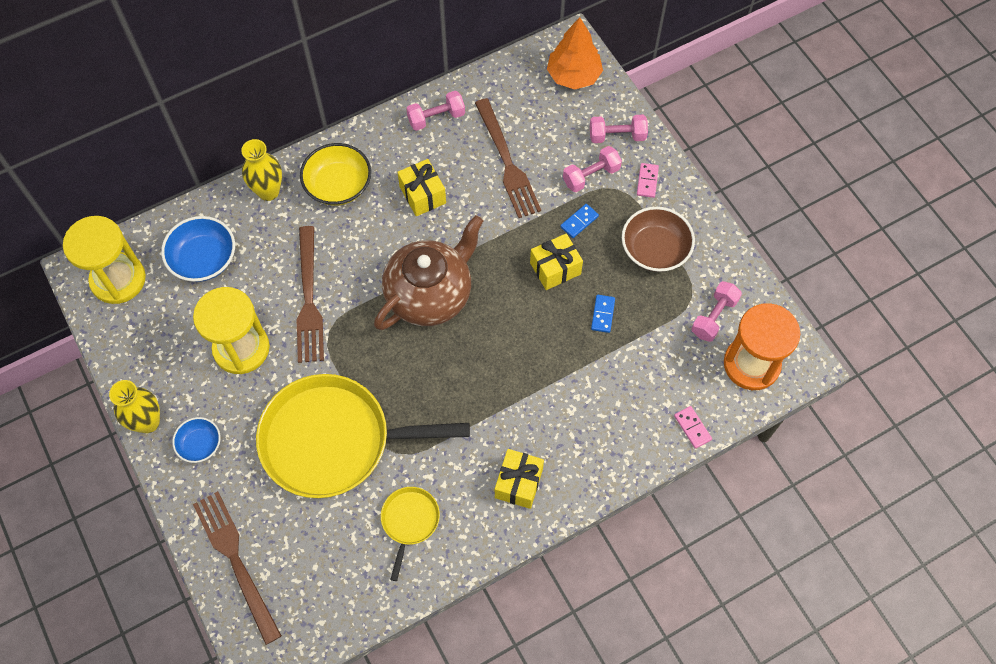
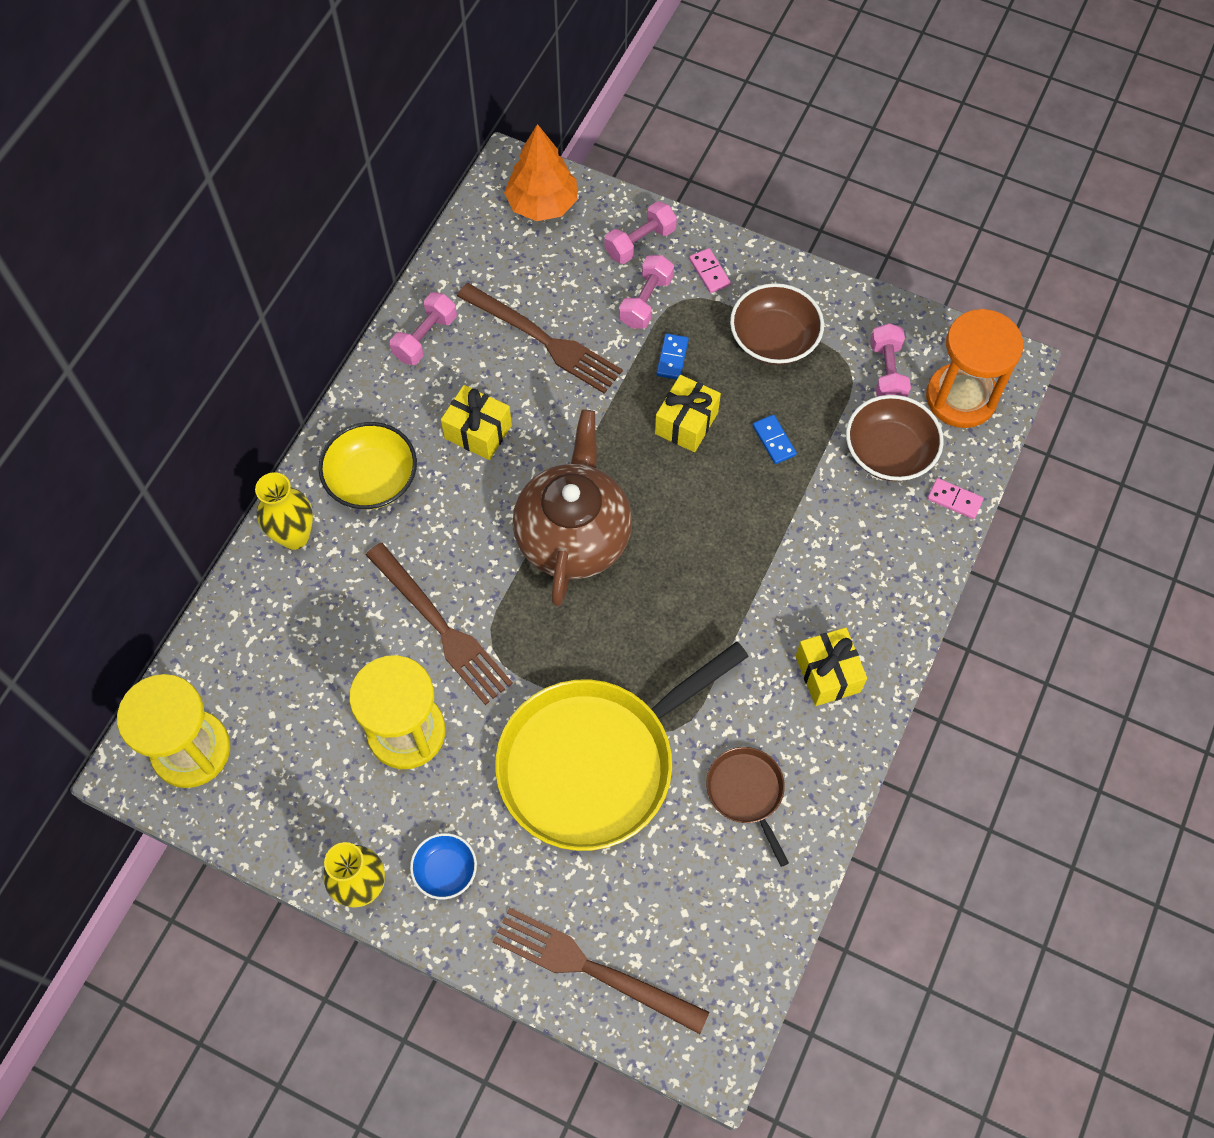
camera: 35 degrees left, 0 degrees up
(204, 259) = (278, 660): blue bowl -> none
(409, 521) = (746, 792): yellow pan -> brown pan
(673, 369) = (889, 452): none -> brown bowl

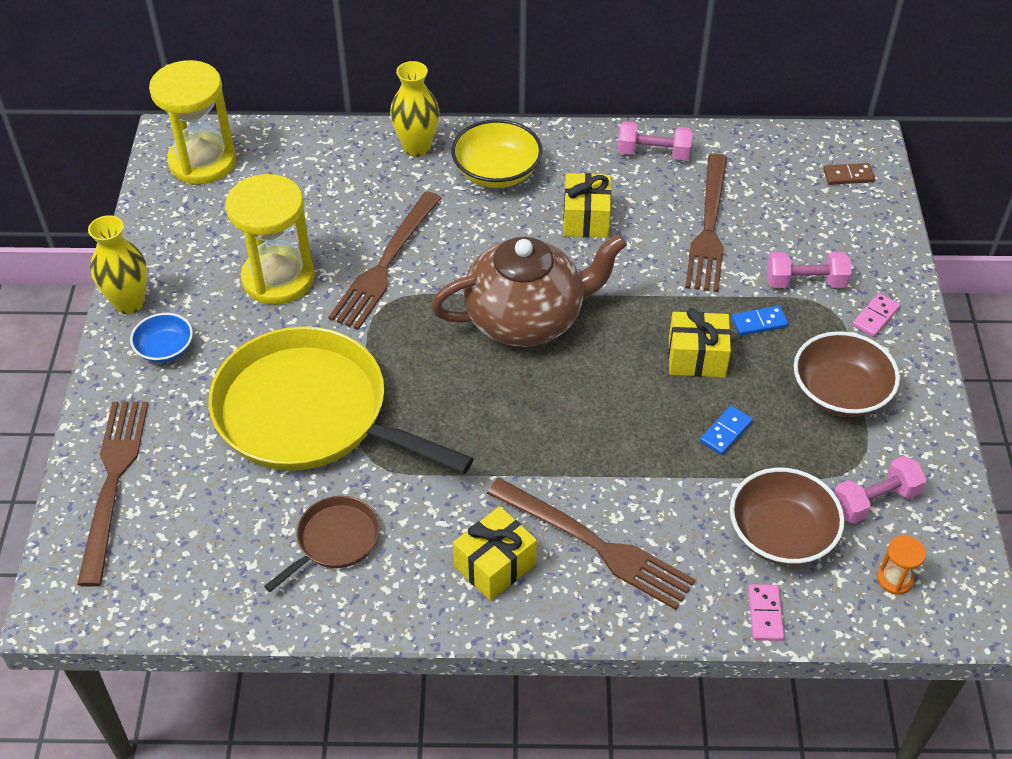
camera: 65 degrees right, 15 degrees down
(542, 204) = (848, 176): orange tree -> brown domino
(640, 242) = (865, 255): pink dumbbell -> none
(841, 590) = (595, 545): none -> brown fork
(961, 398) = (895, 579): orange hourglass -> orange hourglass, size x0.42

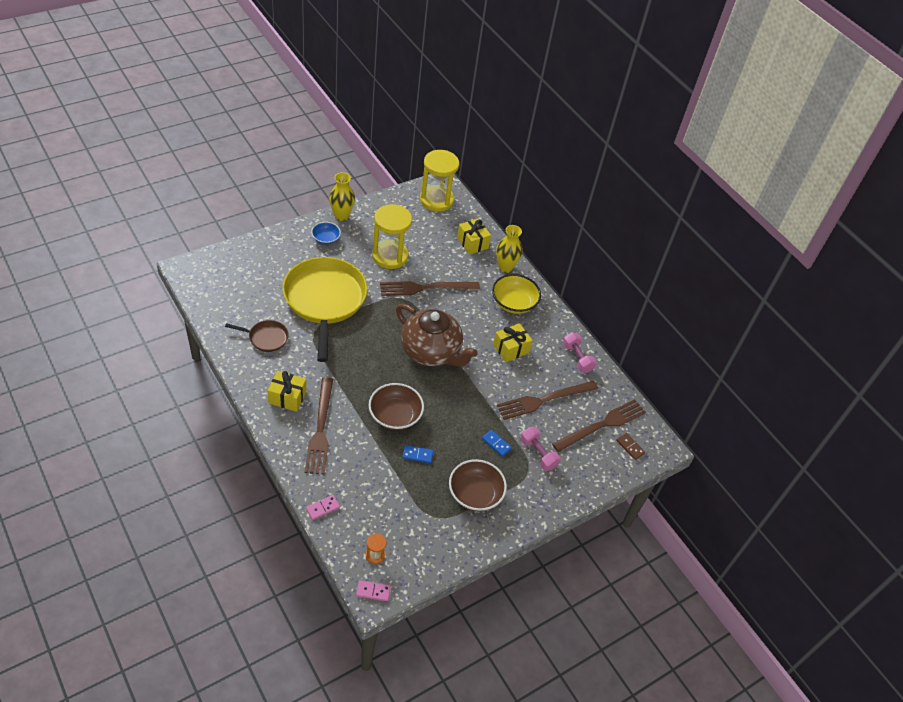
camera: 50 degrees right, 0 degrees up
(113, 482) = (250, 256): brown fork -> brown fork (602, 425)
(696, 357) = (455, 426): yellow gift -> yellow gift (472, 243)
(781, 534) = (371, 499): brown bowl -> brown bowl (395, 415)
(874, 501) = (416, 531): pink dumbbell -> none
(875, 317) = (537, 493): pink domino -> pink domino (373, 591)

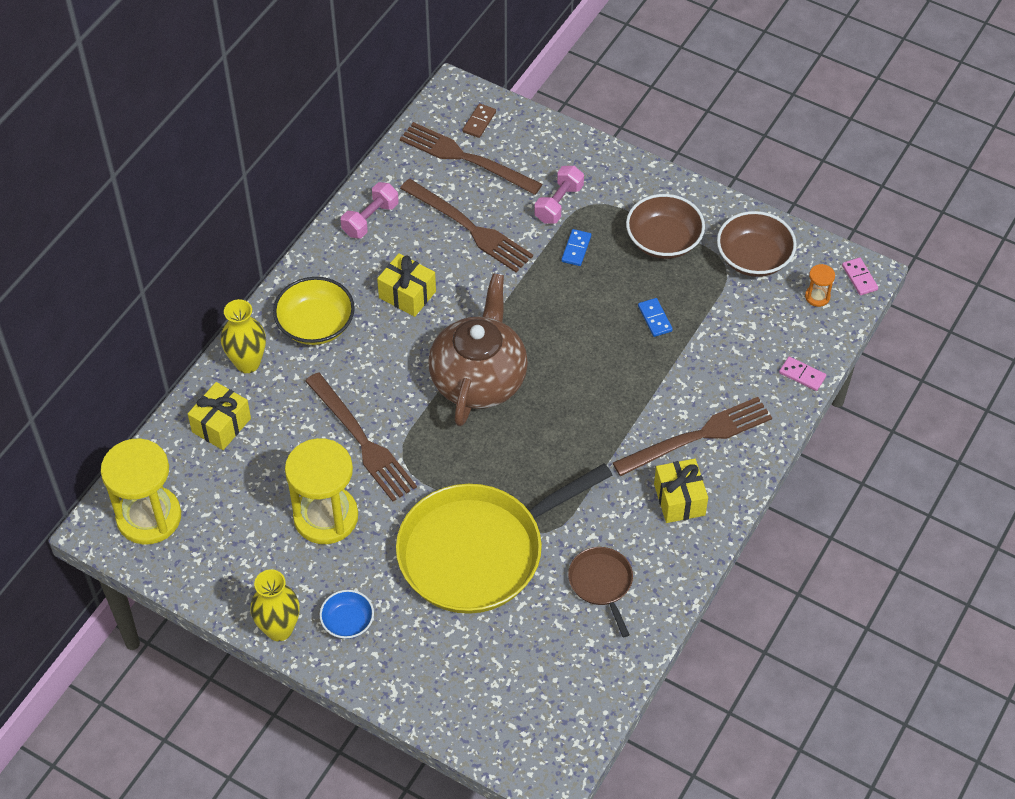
camera: 110 degrees left, 5 degrees up
(395, 415) = (615, 369): brown bowl -> brown bowl (754, 258)

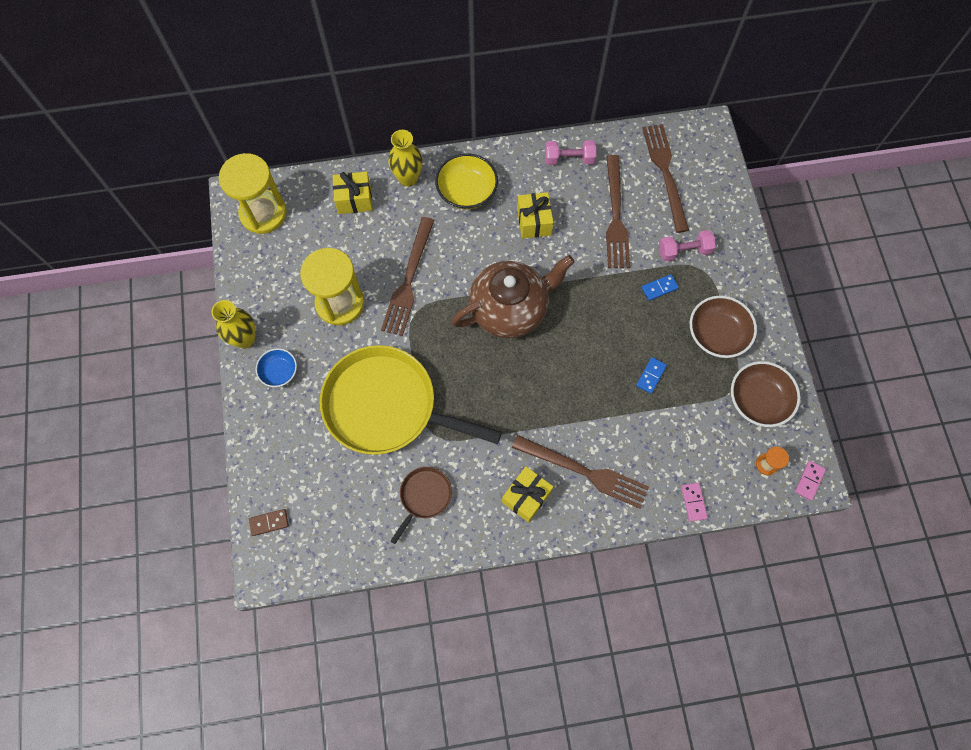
camera: 50 degrees right, 15 degrees up
(479, 122) = (700, 159): brown domino -> brown domino (269, 522)

